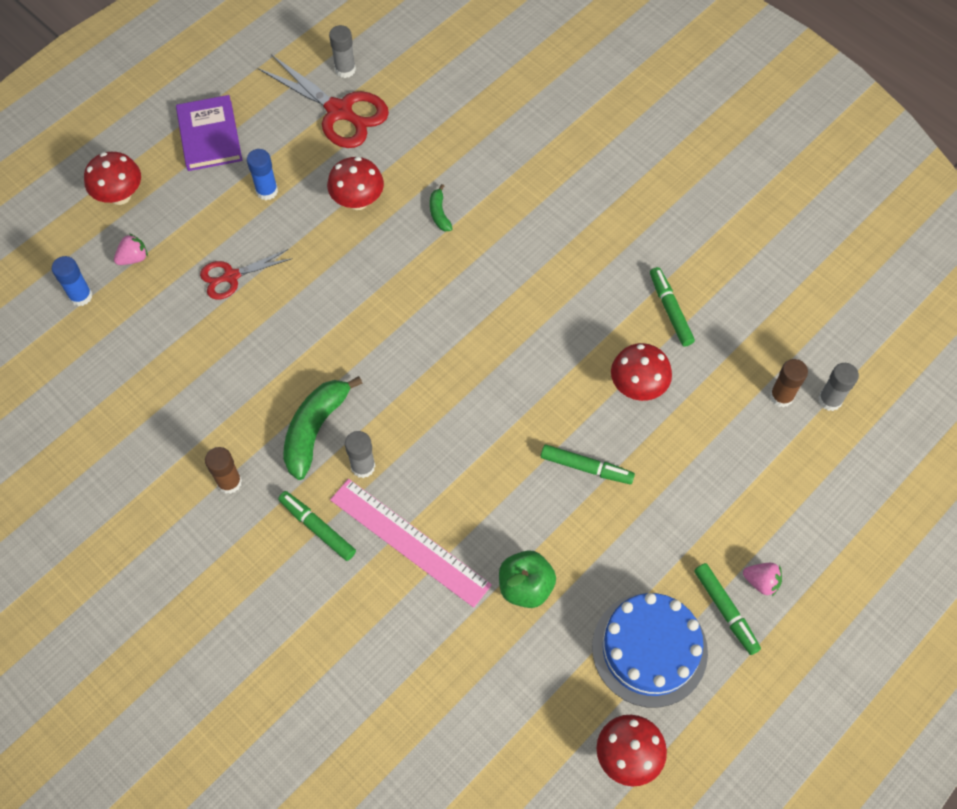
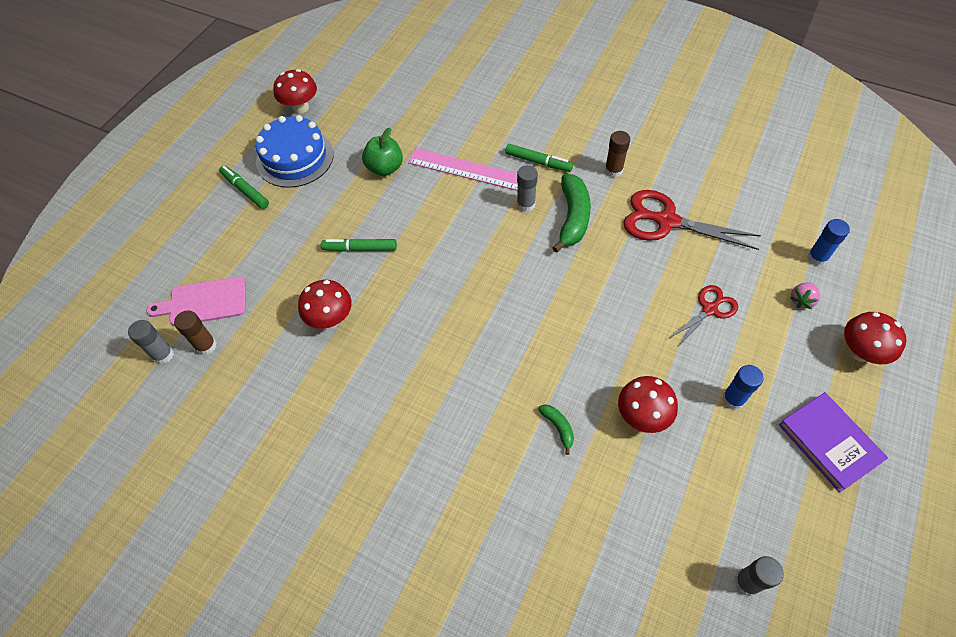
camera: 165 degrees right, 5 degrees down
(340, 111) = (719, 519): red scissors -> red scissors (666, 221)
(670, 310) = (312, 395): green marker -> none
(761, 582) = (220, 213): pink strawberry -> none
(783, 452) = (204, 302): none -> pink cutting board

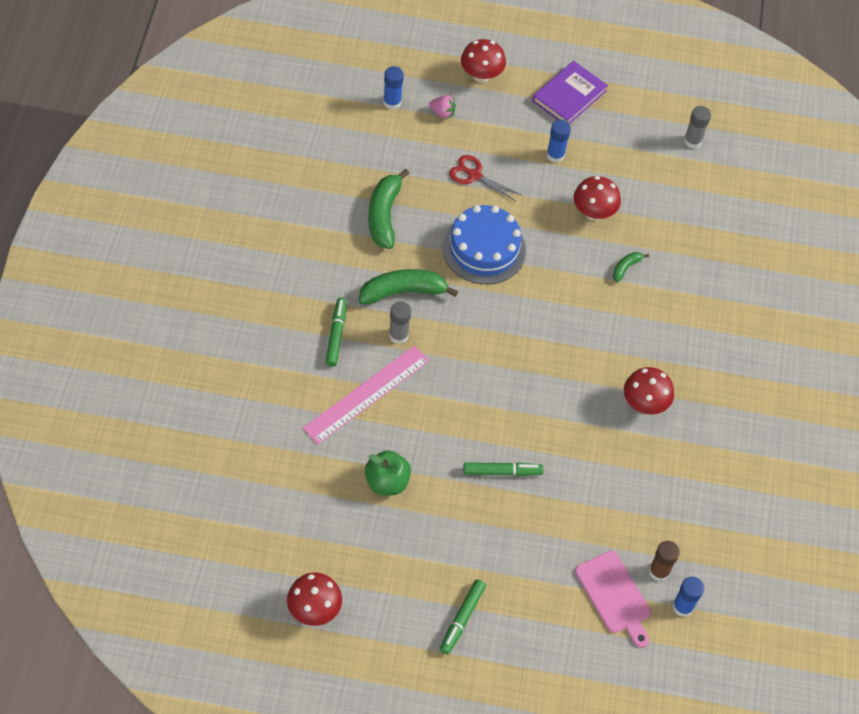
camera: 115 degrees left, 0 degrees up
(163, 355) = (683, 607): grey glue stick -> blue glue stick
(295, 158) = (398, 584): blue cake -> blue cake (484, 249)
(330, 319) = (590, 471): red mushroom -> red mushroom (644, 404)
(360, 249) = (502, 472): green marker -> green marker turned 75 degrees counterclockwise
(472, 171) = (366, 394): pink ruler -> pink ruler turned 45 degrees clockwise
(613, 170) = (329, 266): brown glue stick -> none
(666, 221) = (384, 215): red scissors -> green banana

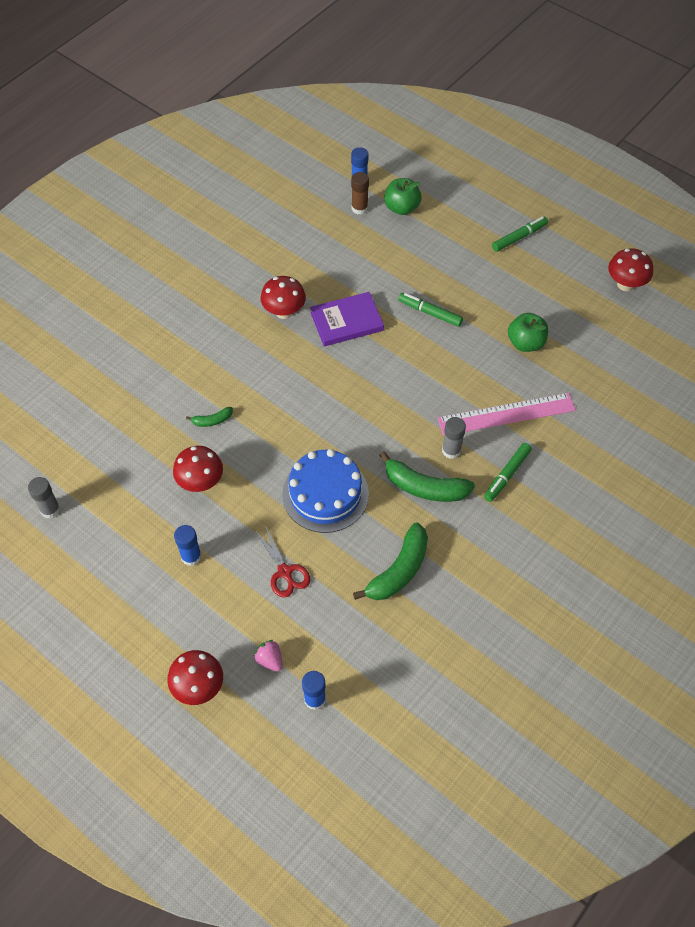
camera: 145 degrees left, 0 degrees up
(569, 96) = (127, 617): purple book -> purple book (346, 322)
(614, 596) = (401, 208): pink cutting board -> green apple

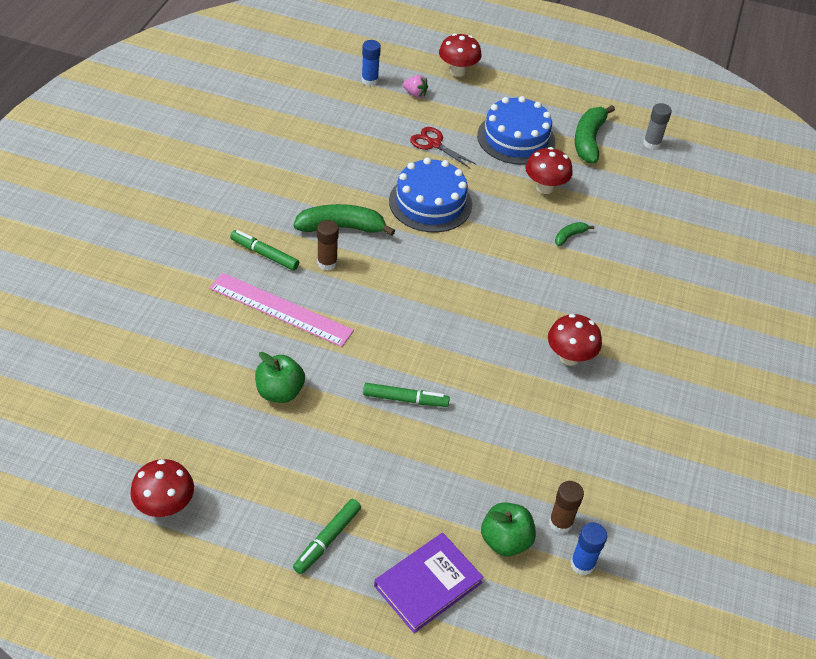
camera: 155 degrees right, 10 degrees down
(191, 556) = (516, 138): blue glue stick -> blue cake
(346, 322) = (495, 364): purple book -> purple book (428, 584)
(399, 570) = (339, 164): green banana -> green banana (588, 140)
(451, 450) = (327, 263): grey glue stick -> brown glue stick
(506, 414) = (281, 309): pink ruler -> pink ruler turned 60 degrees clockwise
(507, 475) = (264, 254): green marker -> green marker turned 75 degrees counterclockwise

